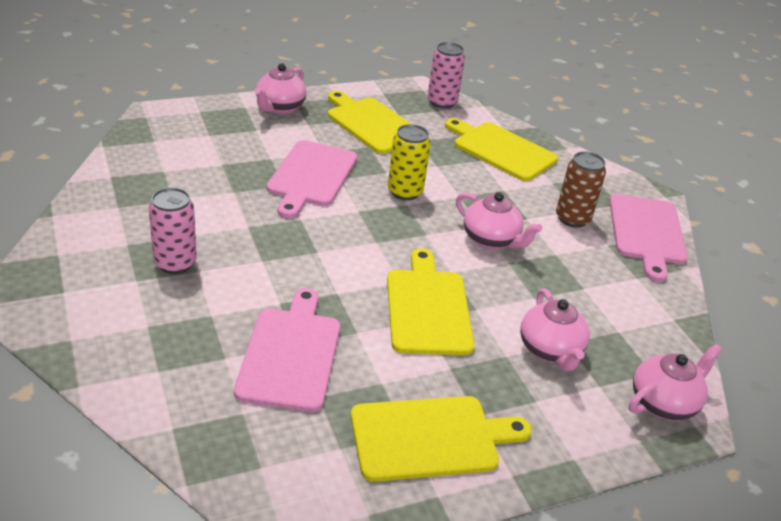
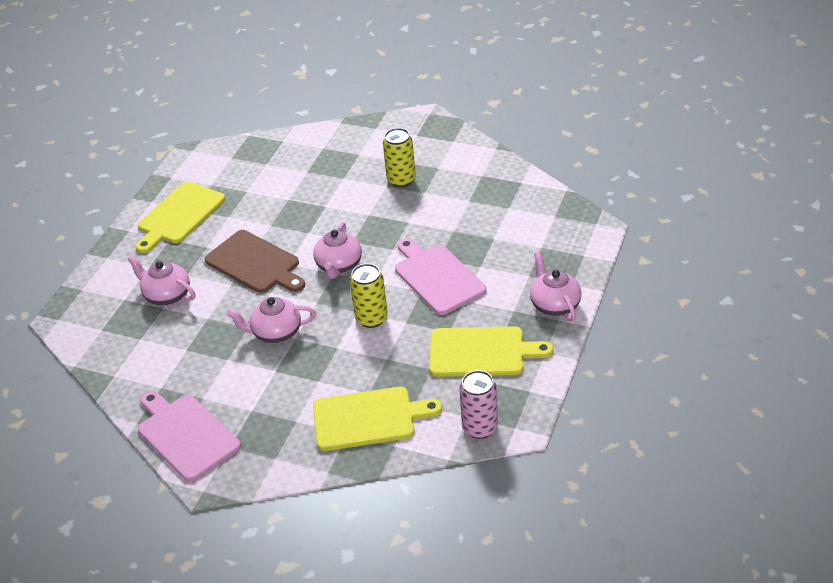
camera: 140 degrees right, 5 degrees up
(175, 263) = (401, 180): pink can -> yellow can
(290, 354) = (284, 194): pink cutting board -> none
(427, 307) = (255, 263): yellow cutting board -> brown cutting board
(572, 219) = (247, 399): brown can -> none
(664, 403) = (83, 317): pink teapot -> pink teapot (339, 266)

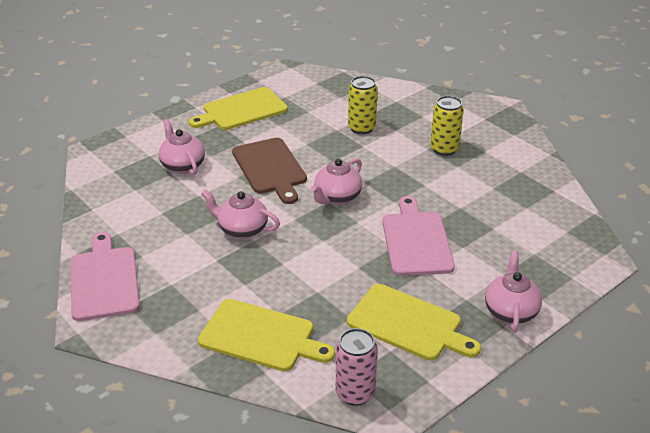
camera: 25 degrees right, 5 degrees down
(371, 318) = (331, 251): yellow can -> yellow can (361, 128)

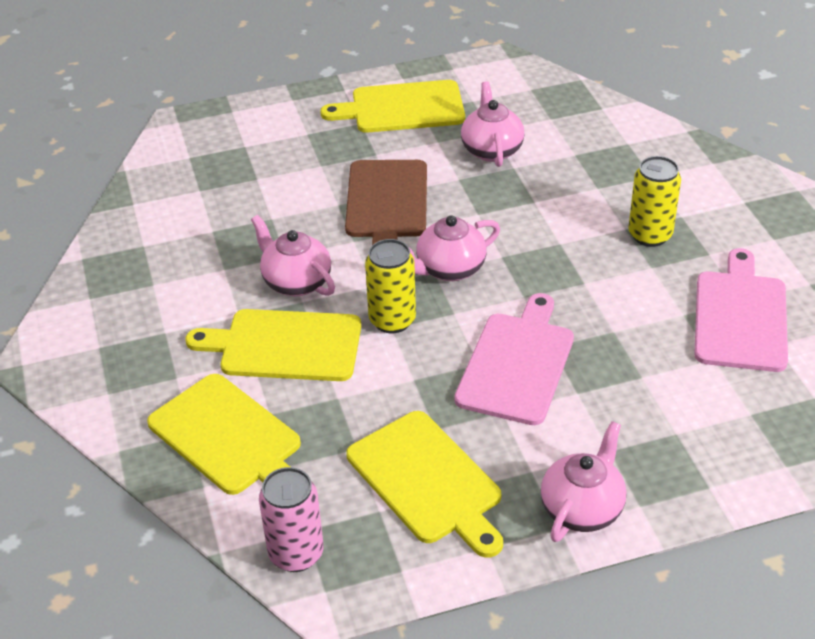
camera: 25 degrees right, 5 degrees up
(104, 280) = (90, 304): pink cutting board -> pink cutting board (740, 316)
(182, 165) = (277, 171): pink teapot -> pink teapot (491, 150)
(260, 270) = (284, 346): none -> yellow cutting board
(361, 128) = (550, 173): yellow can -> yellow can (392, 320)

